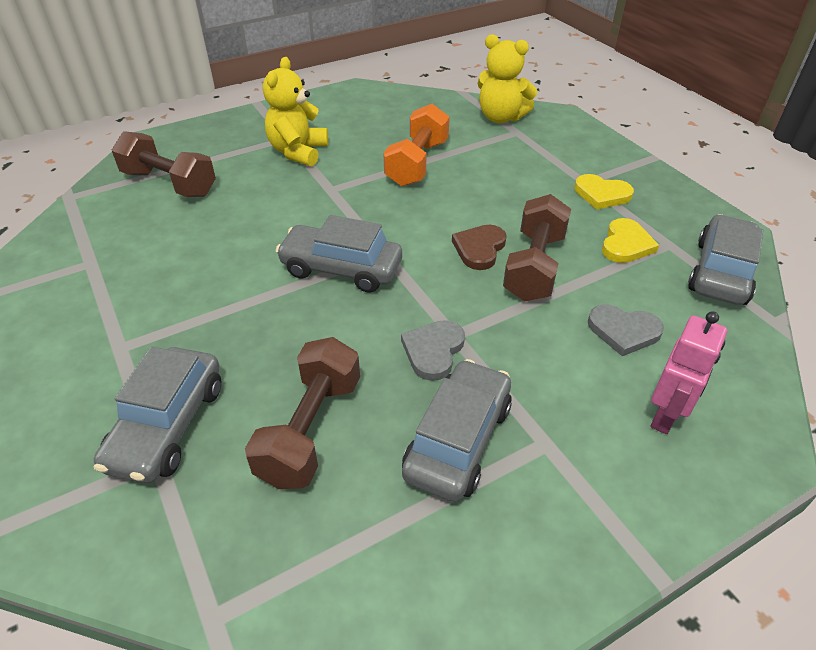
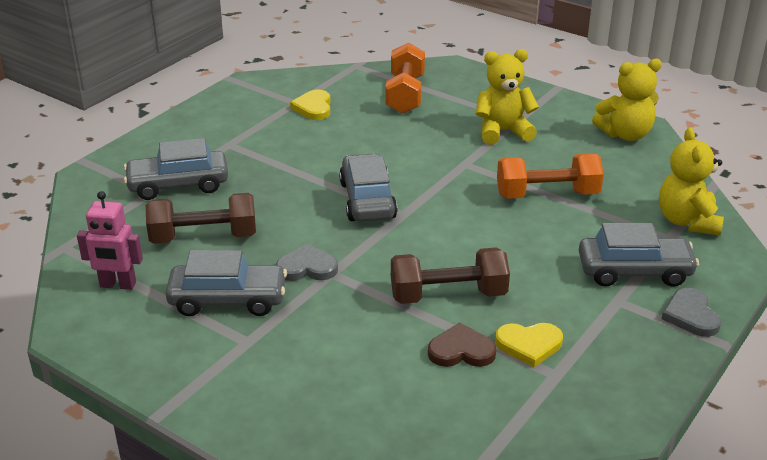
camera: 65 degrees right, 10 degrees down
(169, 183) = (405, 94): brown dumbbell -> orange dumbbell
(362, 100) = (625, 134): none -> yellow teddy bear
(479, 249) = (448, 260): brown heart -> brown heart (461, 350)
(601, 194) = (604, 315): yellow heart -> yellow heart (313, 107)
(623, 331) = (398, 362): grey heart -> grey heart (691, 315)
(665, 416) = (310, 400): pink robot -> pink robot (118, 285)
(720, 272) = (536, 416): grey car -> grey car (634, 271)

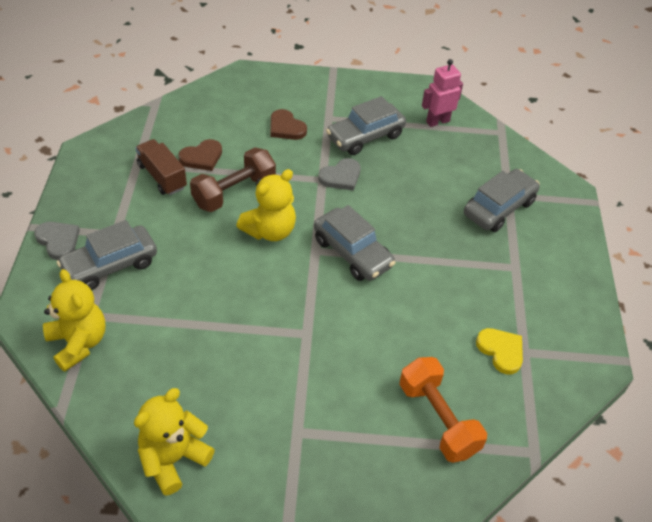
camera: 145 degrees right, 15 degrees up
(204, 237) = (429, 172): brown dumbbell -> none
(317, 349) = (286, 127): none -> brown heart
(503, 131) = (301, 401): yellow teddy bear -> yellow teddy bear (270, 230)
(529, 345) = (162, 176): yellow heart -> brown truck
(547, 194) = (213, 324): orange dumbbell -> none

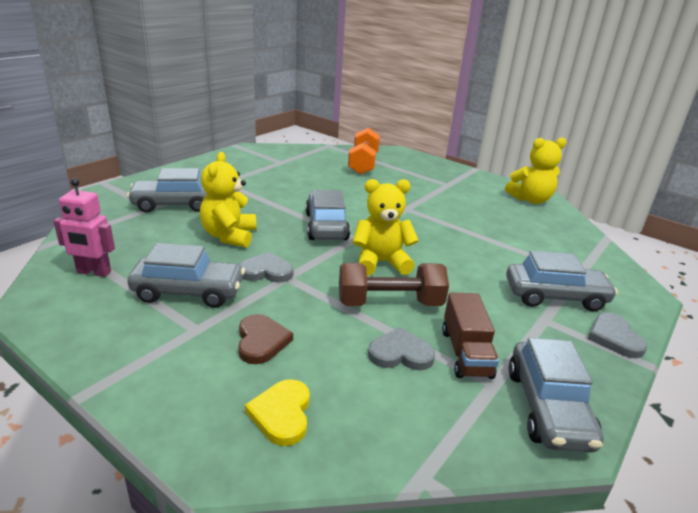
camera: 145 degrees left, 20 degrees down
(78, 343) = (592, 261): yellow teddy bear -> yellow teddy bear (229, 236)
(101, 162) = (548, 408): none -> grey car
(202, 157) = (400, 353): brown heart -> grey heart
(501, 351) = (293, 166): yellow heart -> yellow heart (282, 414)

